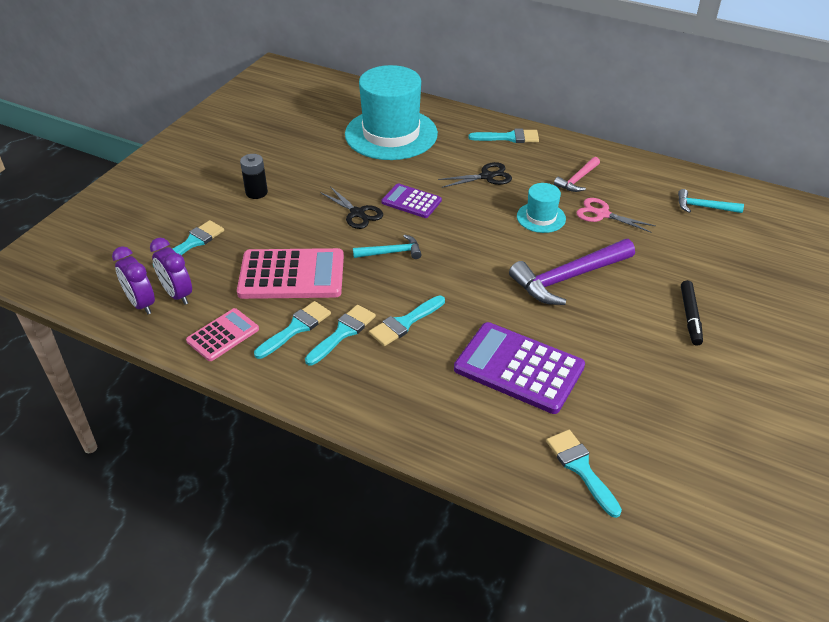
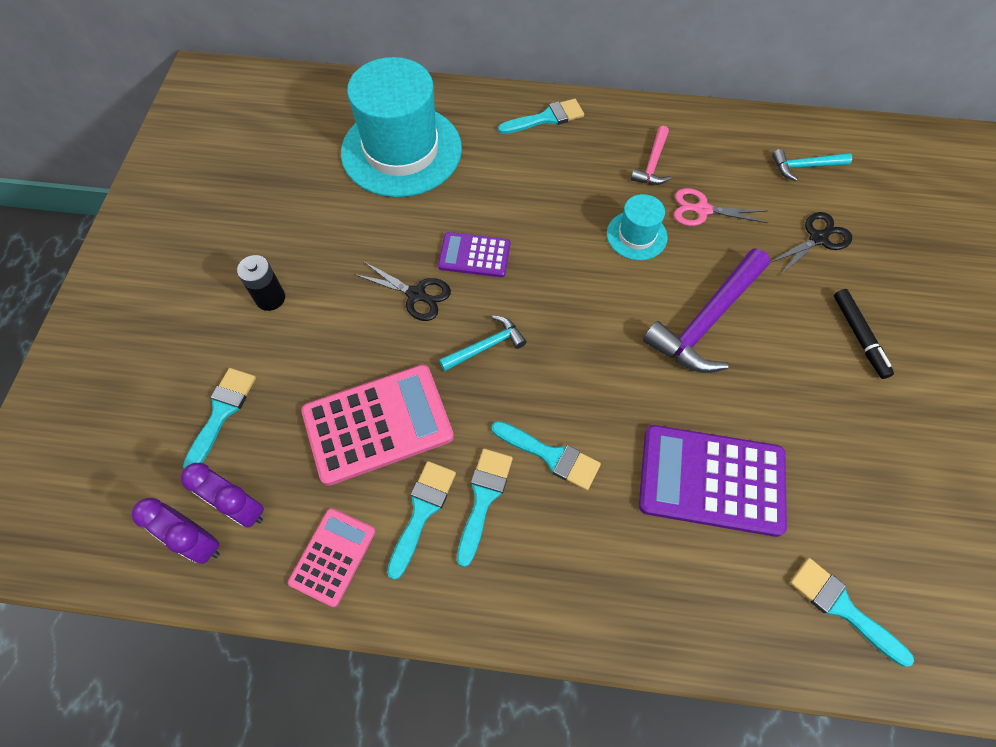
camera: 20 degrees left, 20 degrees up
(404, 323) = (551, 456): turquoise brush -> turquoise brush turned 90 degrees counterclockwise
(487, 176) = (547, 188): black scissors -> black scissors (818, 238)

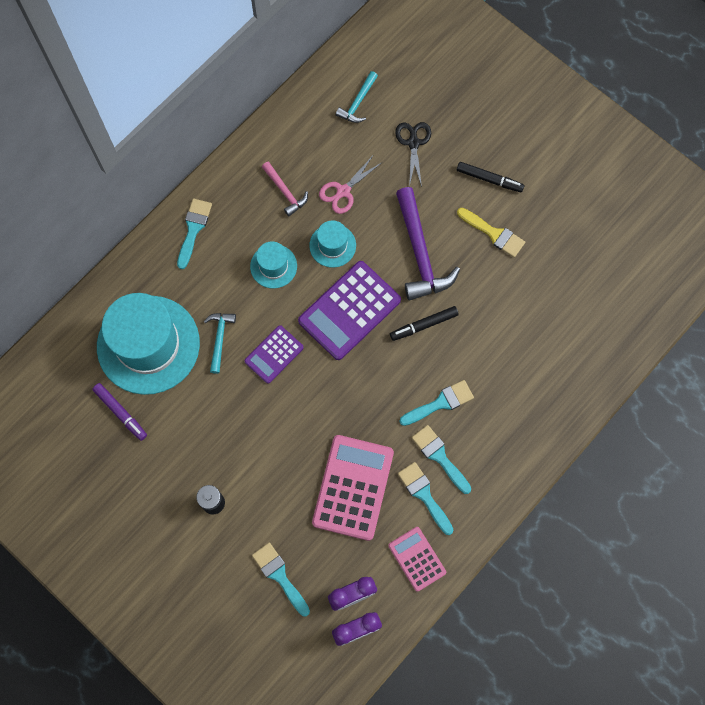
camera: 55 degrees left, 10 degrees up
(316, 169) = (121, 413): none -> purple marker
(416, 294) = (278, 409): black scissors -> none
(486, 346) = (345, 391): turquoise hammer -> turquoise hammer (219, 338)
(567, 199) = (273, 266): none -> turquoise hat
(628, 377) = (424, 325): none -> black marker
(711, 480) = (512, 329): purple calculator -> purple calculator (349, 311)
(803, 382) = (494, 234): none -> yellow brush
(842, 607) = (615, 319): turquoise brush -> none

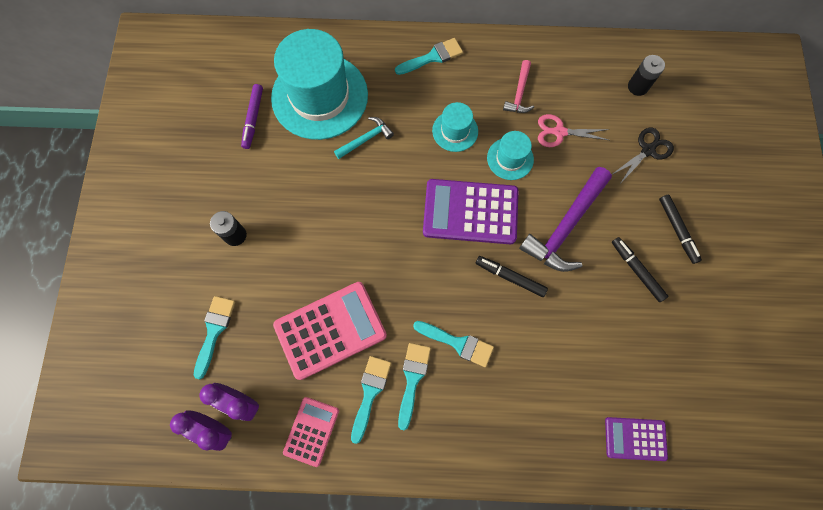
camera: 50 degrees right, 0 degrees up
(274, 354) = (387, 186): purple calculator -> purple calculator (635, 438)
(358, 103) = (637, 87): turquoise hammer -> black battery
(494, 234) = (636, 270): yellow brush -> black marker

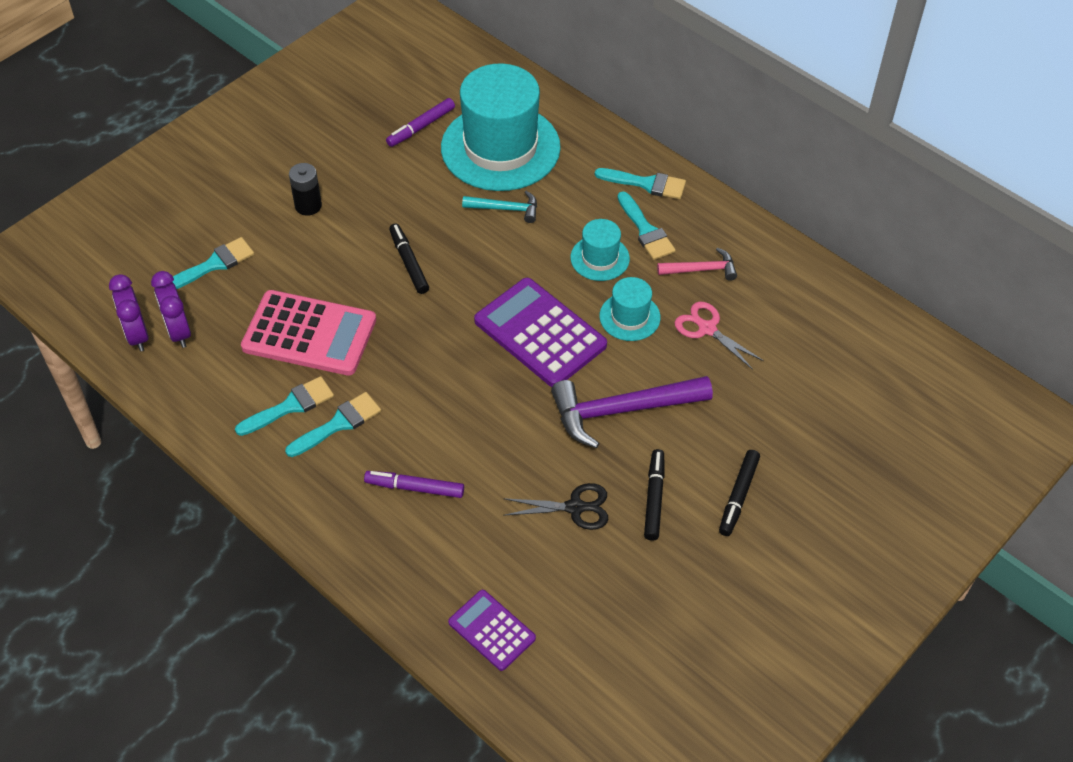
camera: 40 degrees right, 20 degrees down
(311, 431) = (211, 396): pink calculator -> none
(458, 343) = (410, 427): turquoise brush -> turquoise brush (646, 230)
(501, 383) = (414, 488): none -> purple marker
(510, 277) = (518, 412): black marker -> black marker (408, 262)
(519, 93) = (702, 269): pink hammer -> pink hammer turned 150 degrees counterclockwise
(637, 87) = (840, 346): black battery -> none
(647, 150) = (786, 407): black scissors -> black scissors (575, 507)

